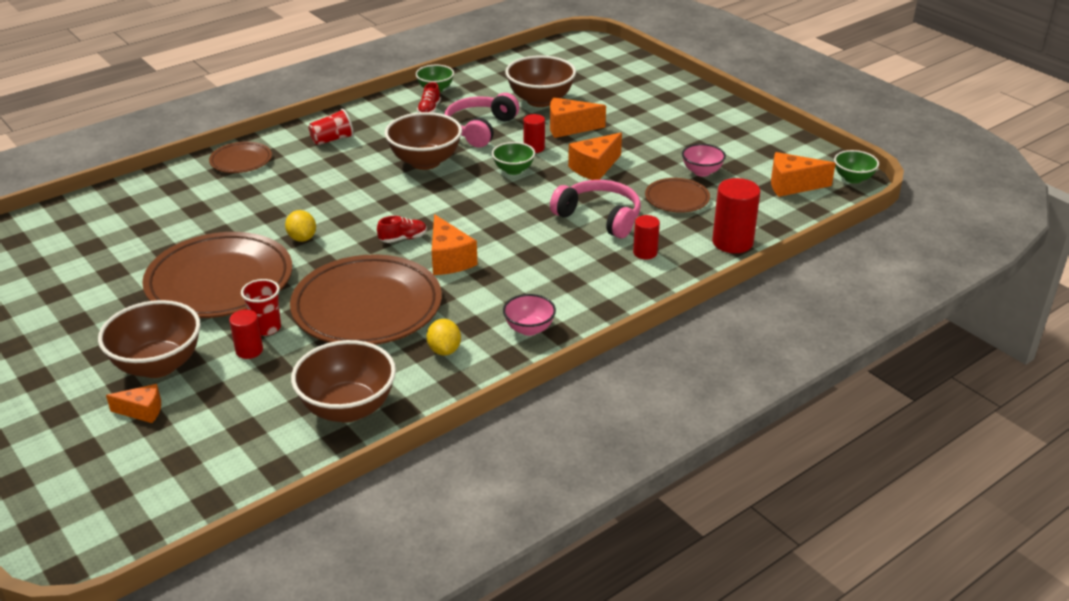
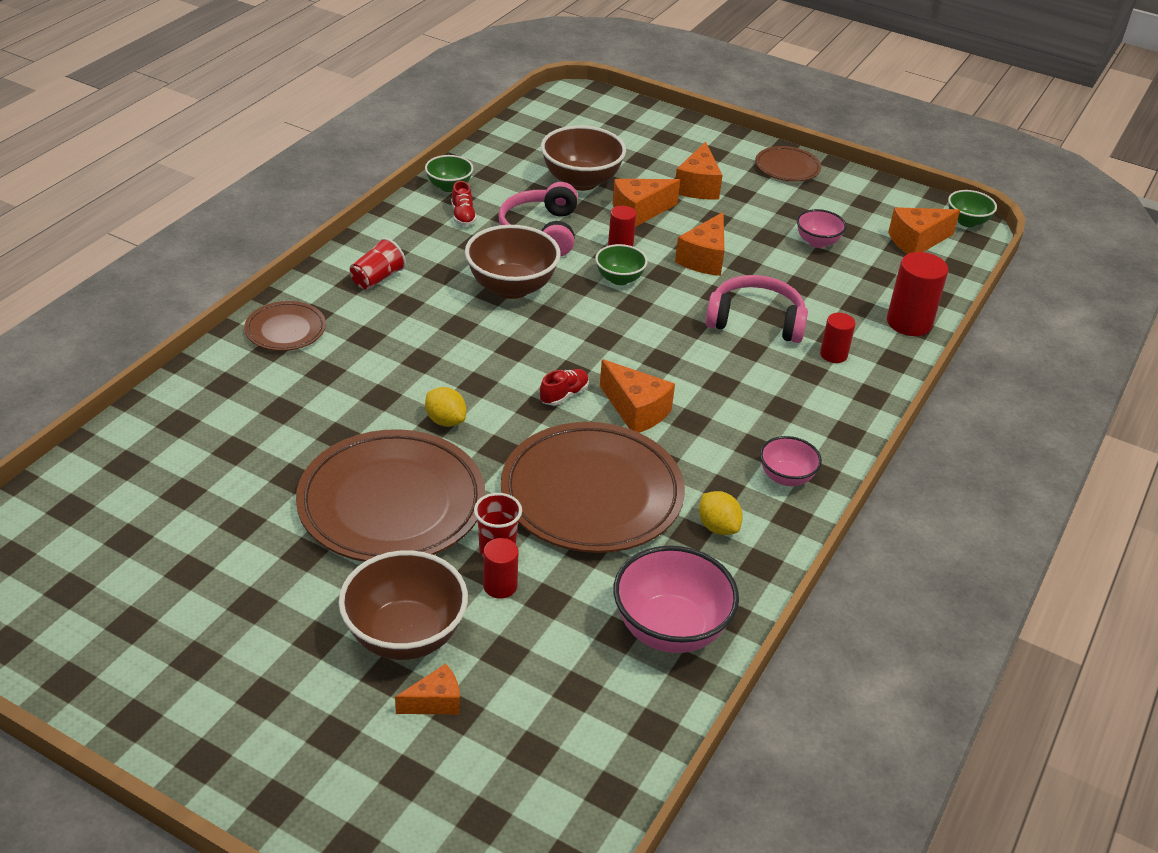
camera: 25 degrees left, 5 degrees up
(348, 408) = (670, 629): brown bowl -> pink bowl
(633, 117) = (698, 186): none -> orange cheese
(677, 199) = (817, 281): brown plate -> brown plate (787, 168)

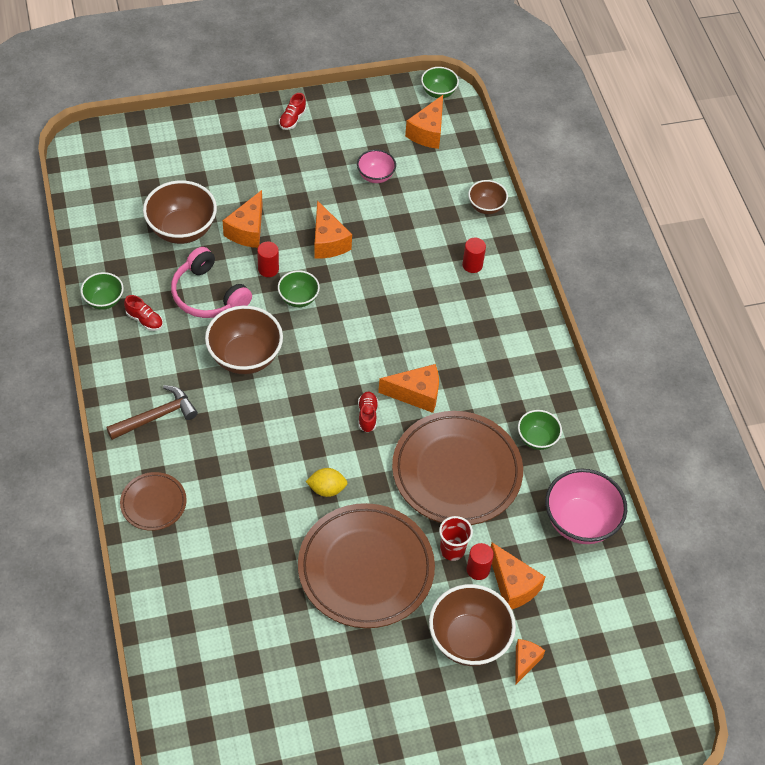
camera: 45 degrees left, 15 degrees up
(377, 278) = (156, 416): red cup -> brown hammer
(698, 186) = (258, 178): orange cheese -> orange cheese (513, 585)
(718, 527) = (537, 439): yellow lemon -> green bowl
(756, 320) = (407, 271): pink headphones -> none
(786, 477) = (535, 376): pink bowl -> none
(787, 168) = (292, 119): brown plate -> red shoe
(909, 323) = (486, 207): red cylinder -> brown bowl

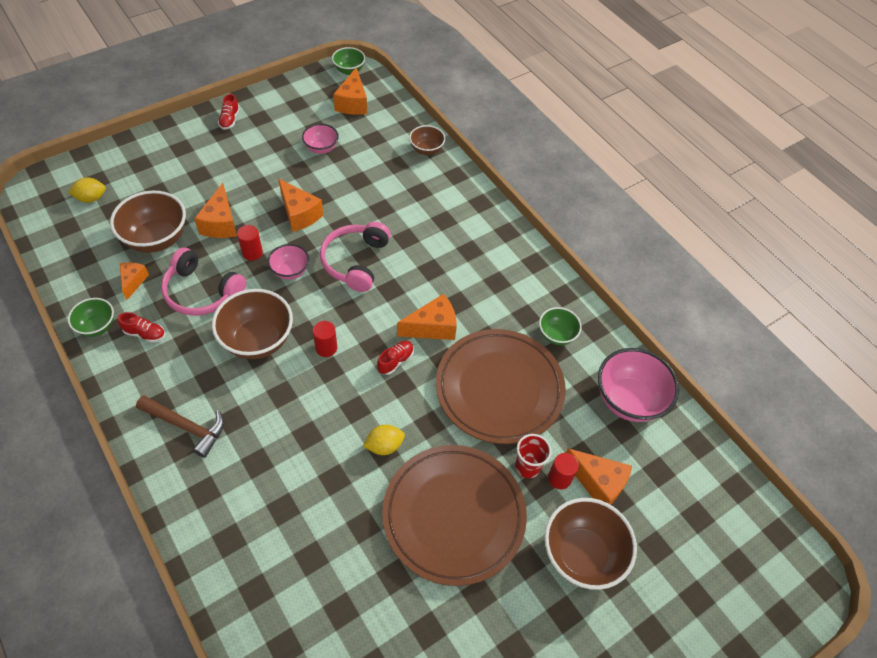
camera: 20 degrees left, 0 degrees up
(132, 170) = (91, 198): none -> yellow lemon
(153, 503) = (212, 520): brown plate -> none
(156, 416) = (187, 426): brown hammer -> brown hammer turned 75 degrees clockwise
(298, 298) = (290, 271): green bowl -> pink bowl
(365, 306) = (355, 261): none -> pink headphones
(367, 415) = (395, 361): red shoe -> red shoe turned 60 degrees clockwise
(472, 265) = (435, 200): red cylinder -> red cylinder (326, 348)
(525, 661) = (643, 557): orange cheese -> orange cheese (133, 281)

